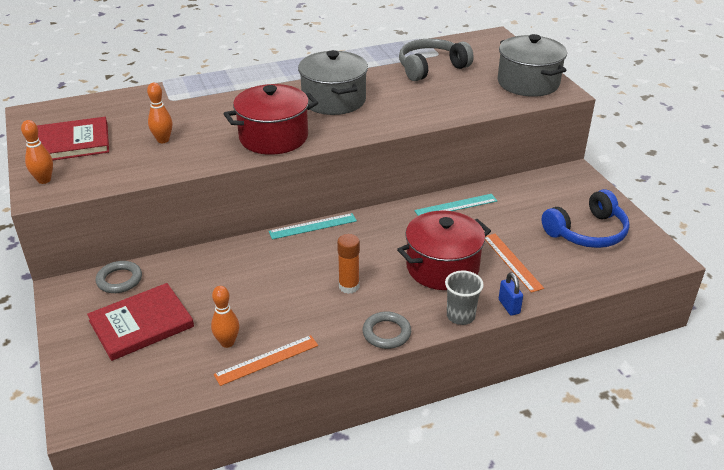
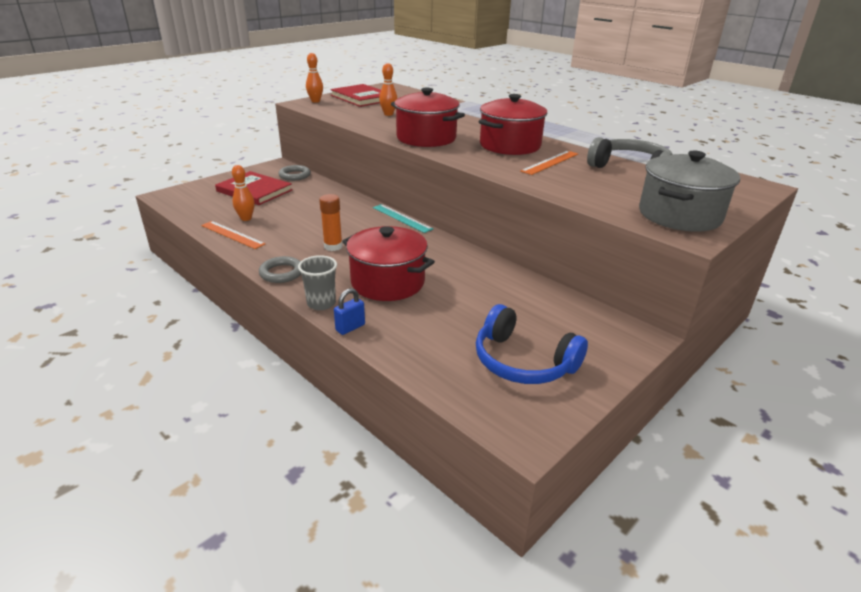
camera: 65 degrees right, 5 degrees down
(333, 100) = (510, 145): grey pot -> red pot
(456, 206) = (492, 273): turquoise ruler -> none
(512, 262) = (425, 318): orange ruler -> orange ruler (550, 162)

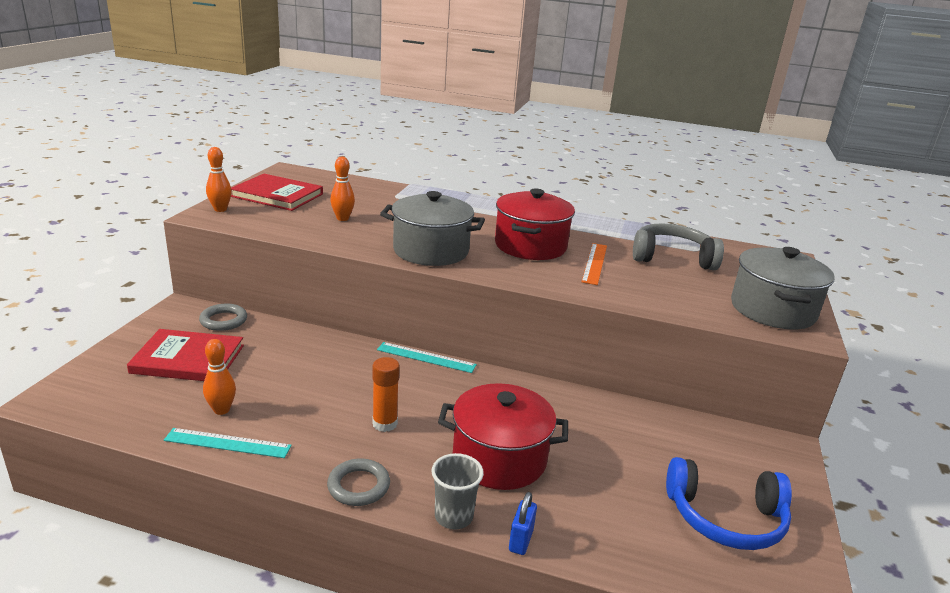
camera: 30 degrees left, 5 degrees down
(232, 234) = (227, 443): orange ruler -> turquoise ruler
(426, 138) = (431, 251): red pot -> grey pot

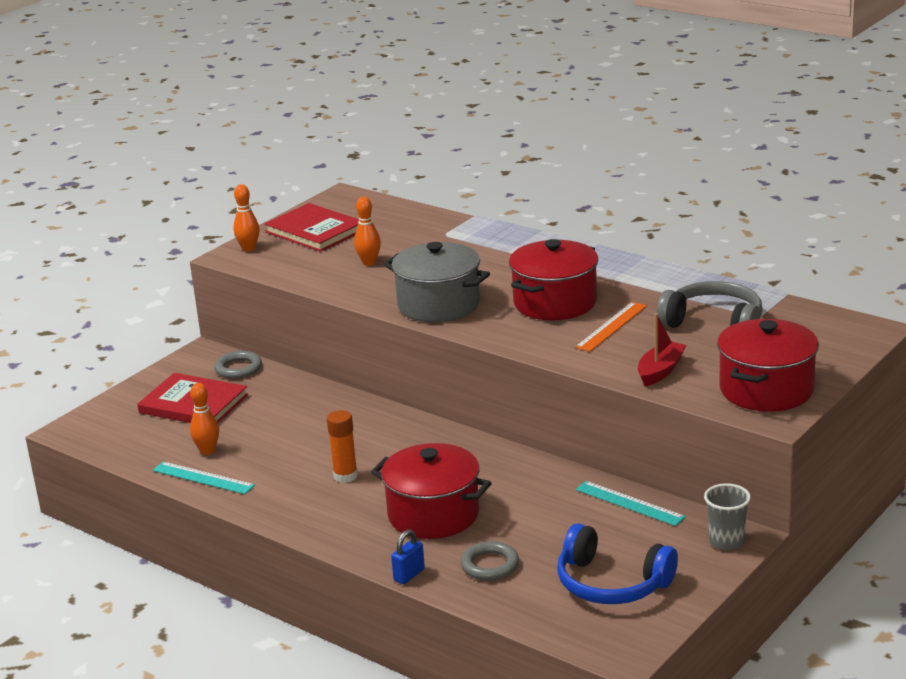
camera: 25 degrees right, 0 degrees up
(358, 486) = (296, 521): grey ring -> grey ring (490, 565)
(426, 357) = (421, 419): turquoise ruler -> turquoise ruler (629, 503)
(453, 516) = (363, 552): grey cup -> grey cup (726, 542)
(672, 299) = (660, 371): none -> red boat
(772, 310) = (766, 390): grey pot -> red pot

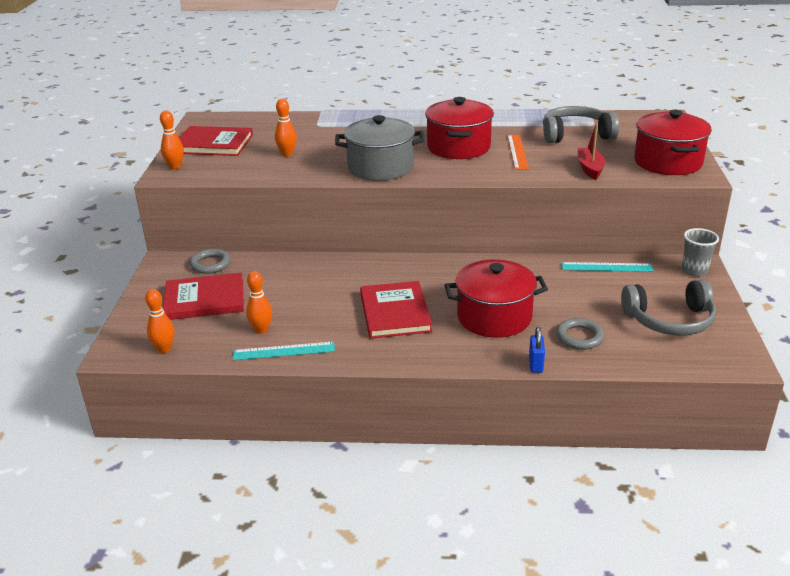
camera: 35 degrees left, 5 degrees up
(110, 440) = (164, 349): none -> orange bowling pin
(345, 476) = (395, 312): orange glue stick -> red book
(611, 584) = (670, 320): blue headphones -> grey headphones

